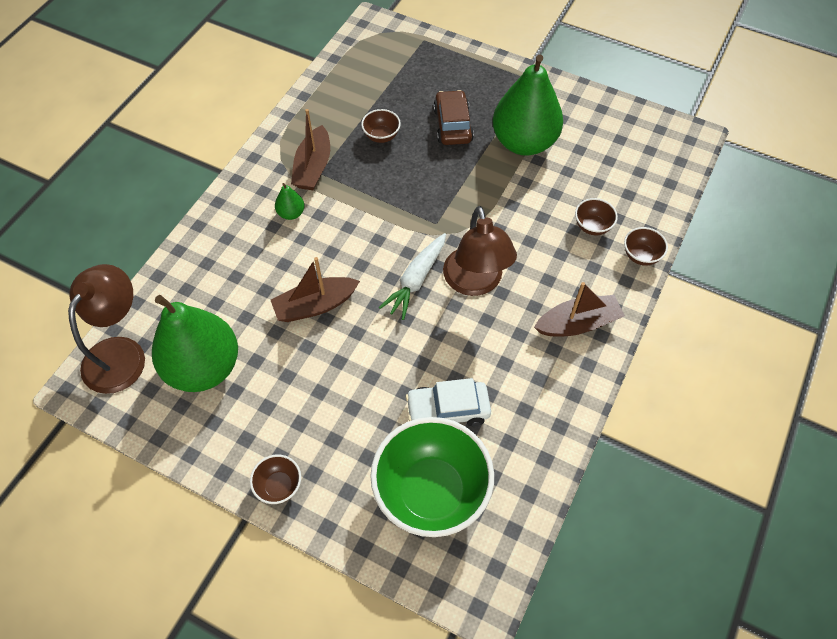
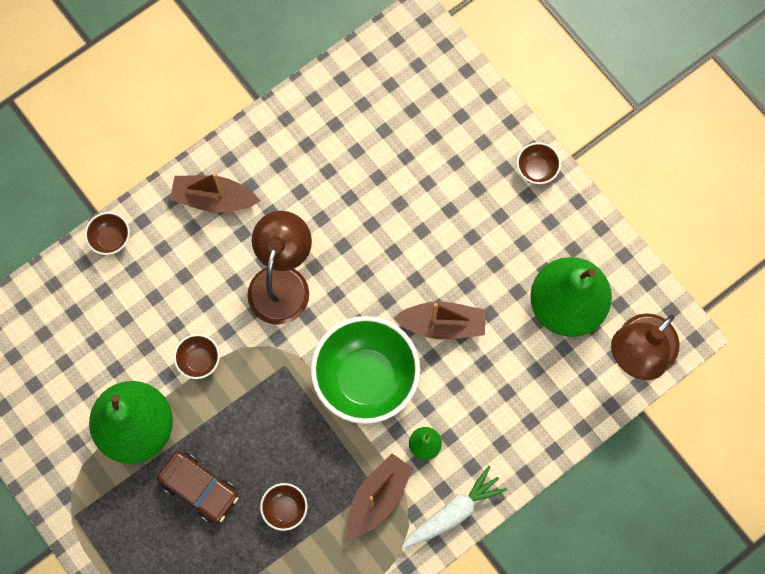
camera: 155 degrees left, 15 degrees up
(416, 280) = (335, 309): white carrot -> white carrot (453, 512)
(431, 492) = (417, 113): green bowl -> green bowl (366, 378)
(448, 410) = (370, 172): white car -> none
(452, 125) = (199, 488): brown car -> brown car turned 75 degrees counterclockwise
(592, 226) = (134, 291): brown bowl -> brown bowl (199, 360)

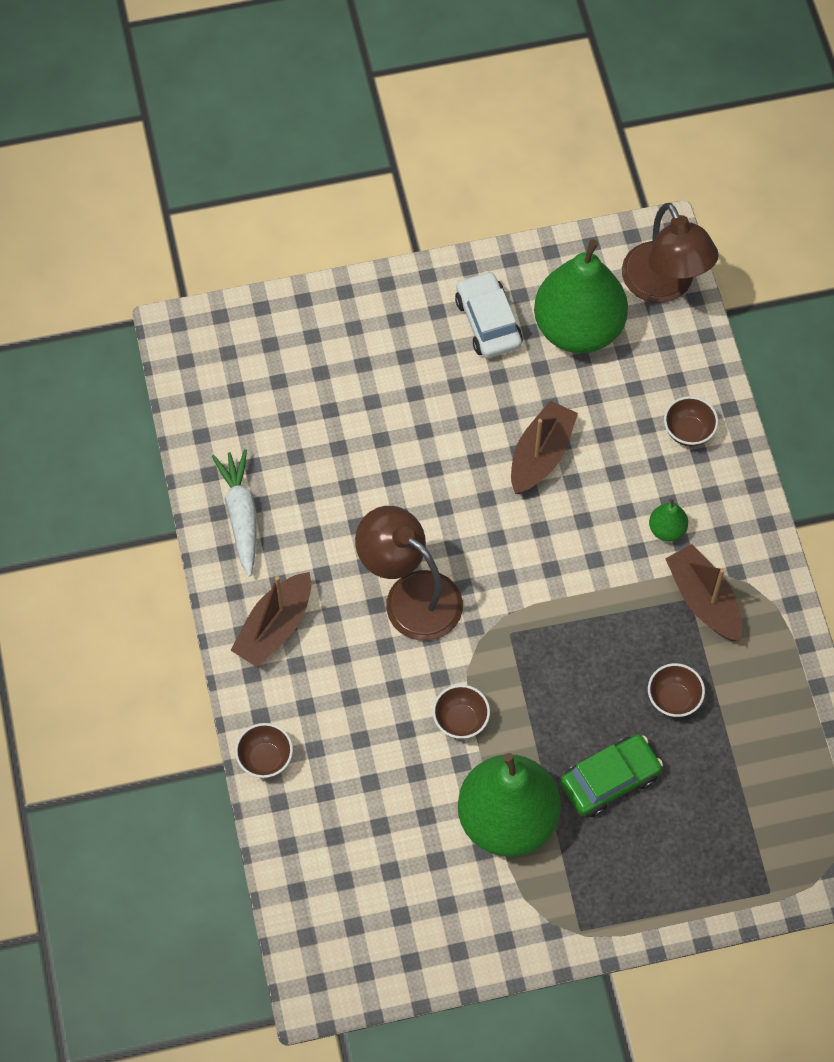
camera: 65 degrees left, 10 degrees down
(199, 488) = (610, 780): brown car -> green car
(366, 378) = (565, 556): green bowl -> none
(453, 512) = (753, 533): white carrot -> white carrot (241, 516)
(536, 170) = (413, 291): brown bowl -> brown bowl (688, 432)
(537, 236) = (488, 322): none -> white car

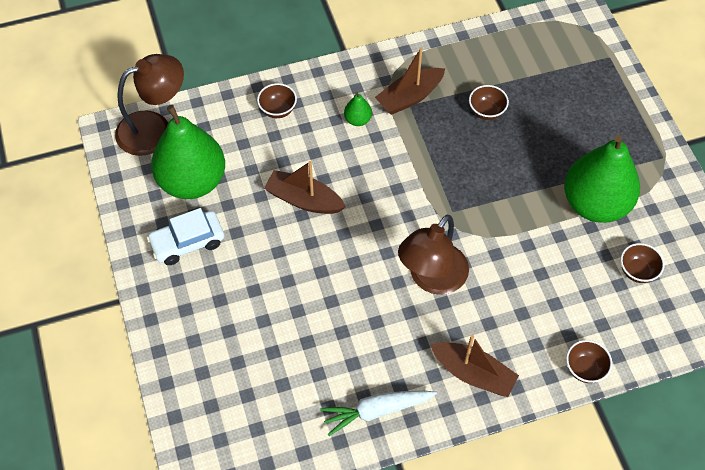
camera: 95 degrees left, 5 degrees down
(460, 720) = (527, 238): brown bowl -> brown bowl (637, 271)
(610, 780) = (552, 145): green car -> none

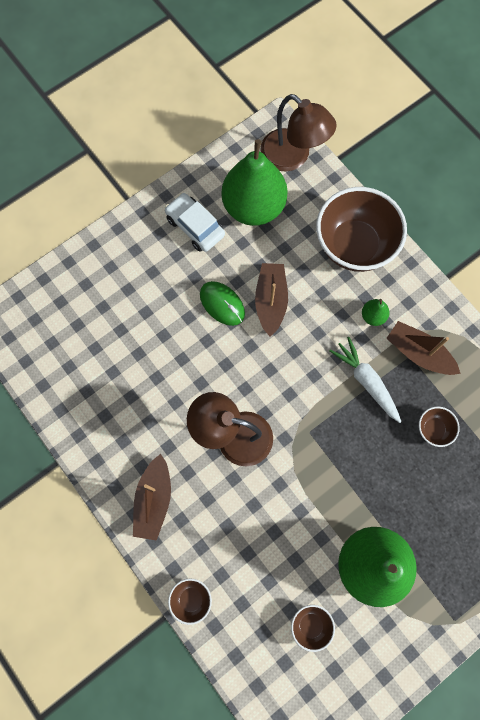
camera: 70 degrees right, 15 degrees up
(278, 110) = (354, 245): brown bowl -> brown bowl, size x2.32
(287, 244) = (222, 304): none -> green mouse
(377, 411) = (95, 430): white carrot -> white carrot (366, 382)

